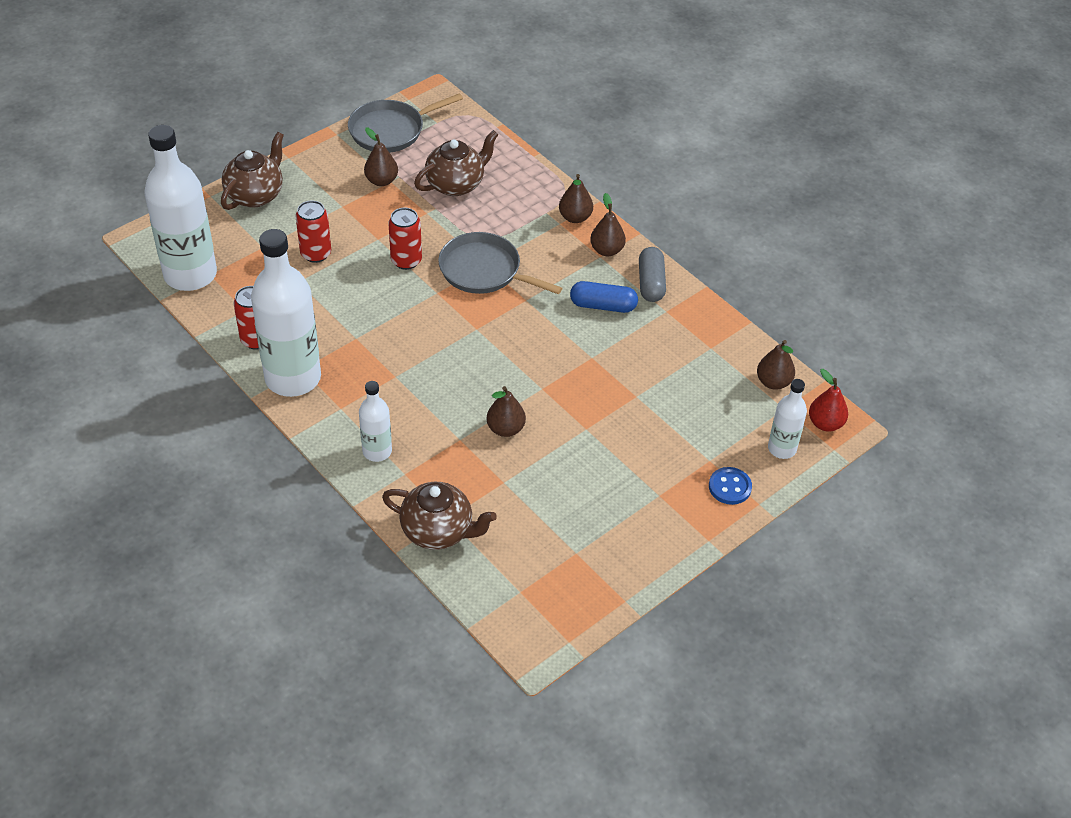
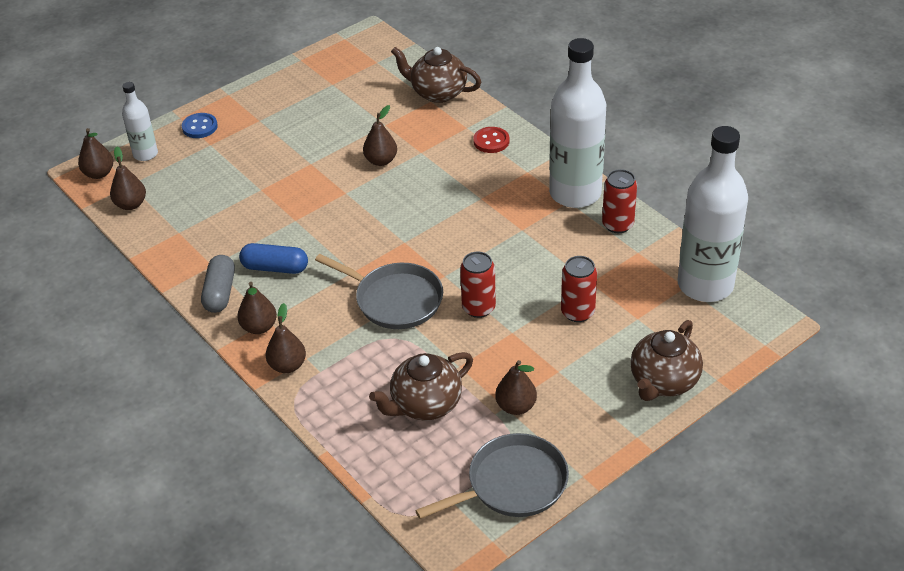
camera: 175 degrees left, 5 degrees down
(377, 451) = (491, 141): white bottle -> red button
(825, 423) = (99, 173): red pear -> brown pear

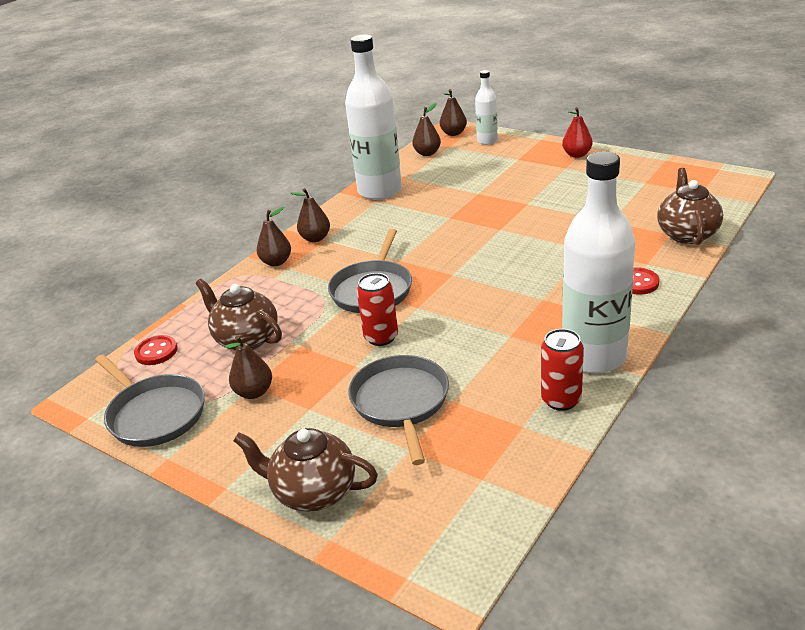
camera: 75 degrees right, 10 degrees down
(200, 127) = (536, 149): blue button -> none
(220, 292) = (347, 212): grey capsule -> none
(239, 105) = (577, 155): none -> red pear
(275, 268) = (386, 225): blue capsule -> none
(381, 160) = (557, 233): brown pear -> none
(405, 480) = (156, 352): none -> red button
(577, 312) = (401, 402): red can -> grey pan
(705, 285) = (493, 497): white bottle -> white bottle (380, 191)

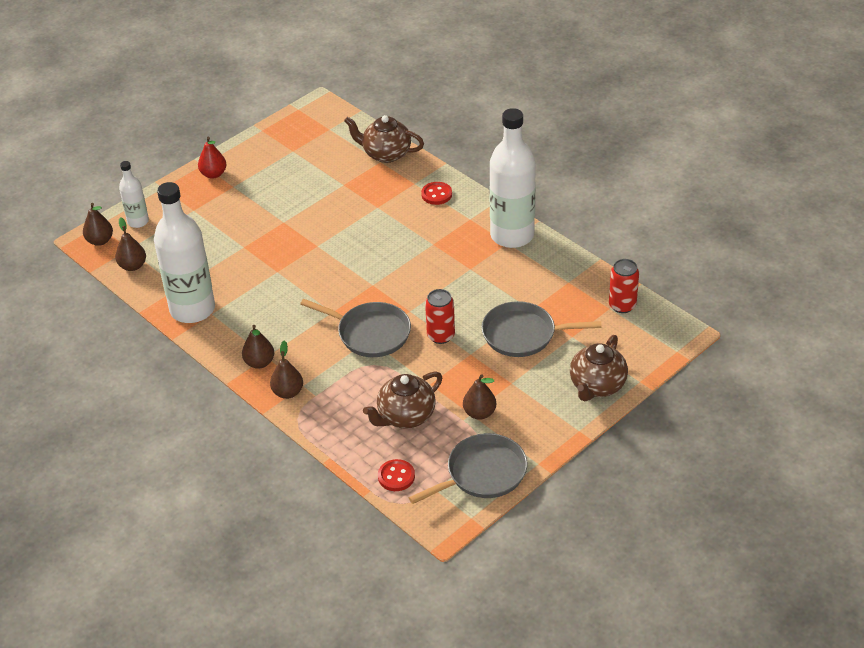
camera: 80 degrees left, 10 degrees up
(561, 400) = (550, 260): red can -> red can (622, 305)

